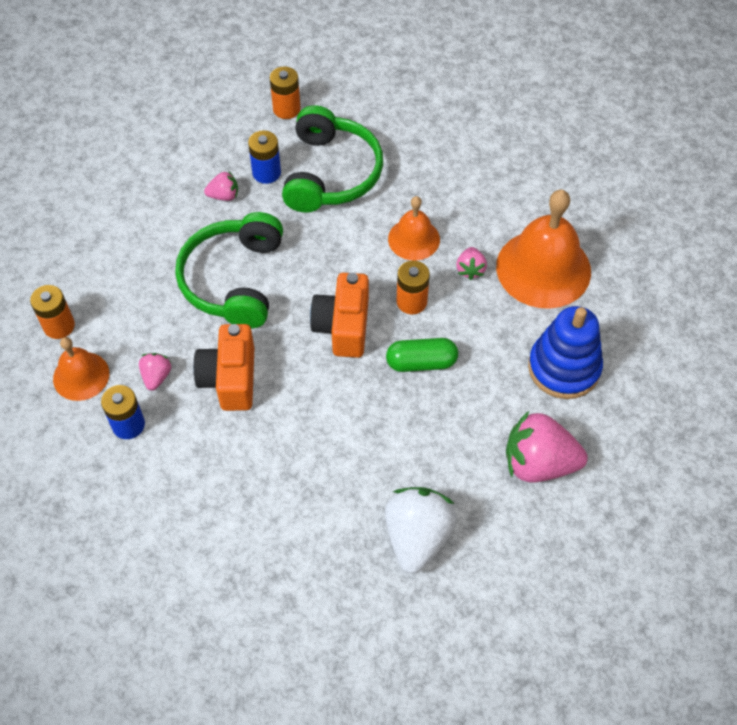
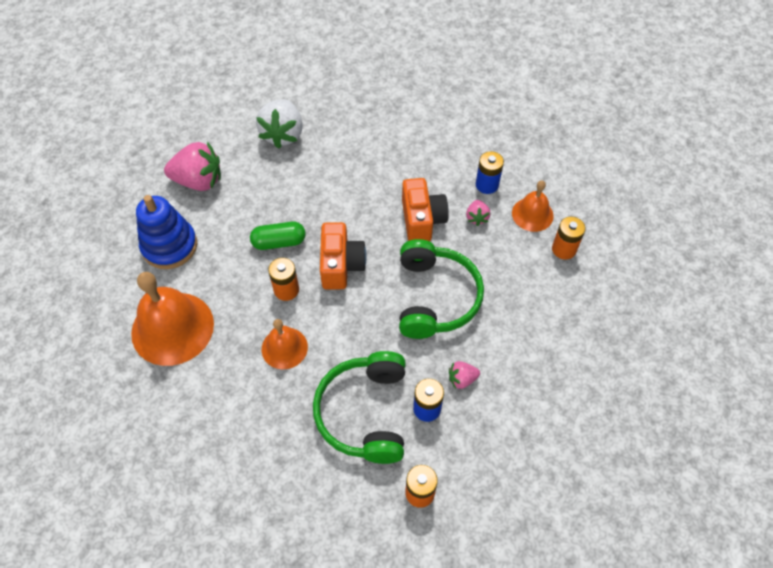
camera: 175 degrees right, 0 degrees up
(470, 270) = (236, 322): pink strawberry -> none

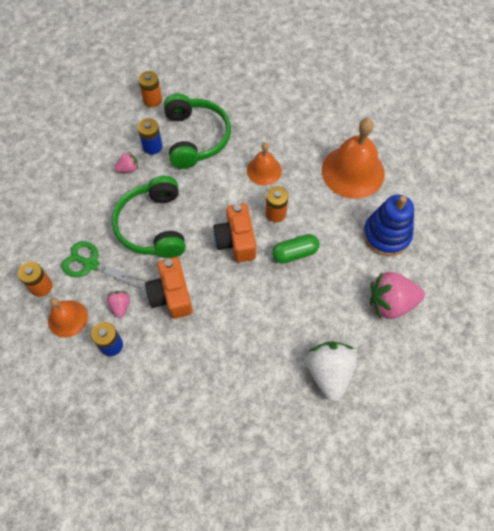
camera: 170 degrees right, 5 degrees up
(509, 264) = (91, 264): none -> green scissors

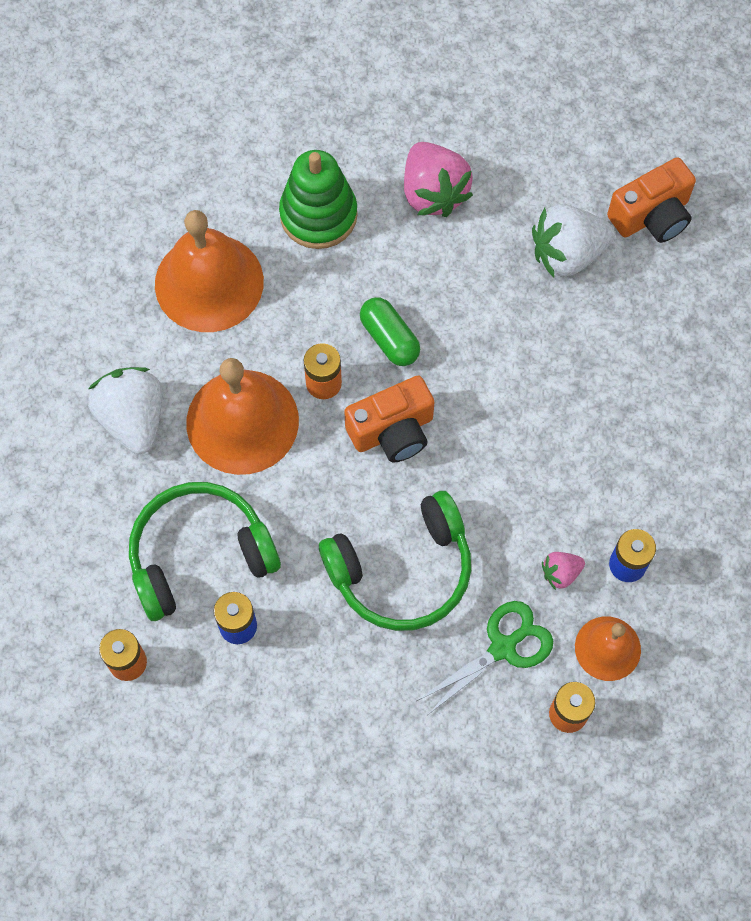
camera: 105 degrees left, 5 degrees up
(91, 264) = (503, 647): green scissors -> green scissors turned 135 degrees counterclockwise
(128, 168) = (297, 652): pink strawberry -> none
(171, 295) = (518, 501): orange camera -> orange camera (651, 216)
(264, 170) = (242, 421): orange bell -> orange bell, size x1.79
(280, 123) = (133, 419): none -> white strawberry
(386, 235) = (318, 215): blue stacking toy -> green stacking toy

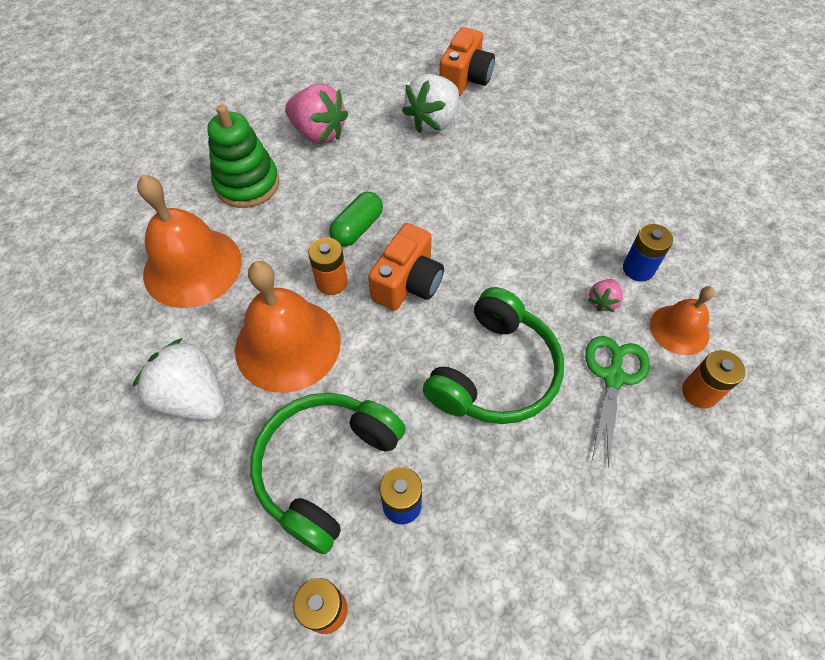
camera: 35 degrees left, 10 degrees down
(389, 338) = (357, 228): green capsule -> green capsule turned 75 degrees counterclockwise

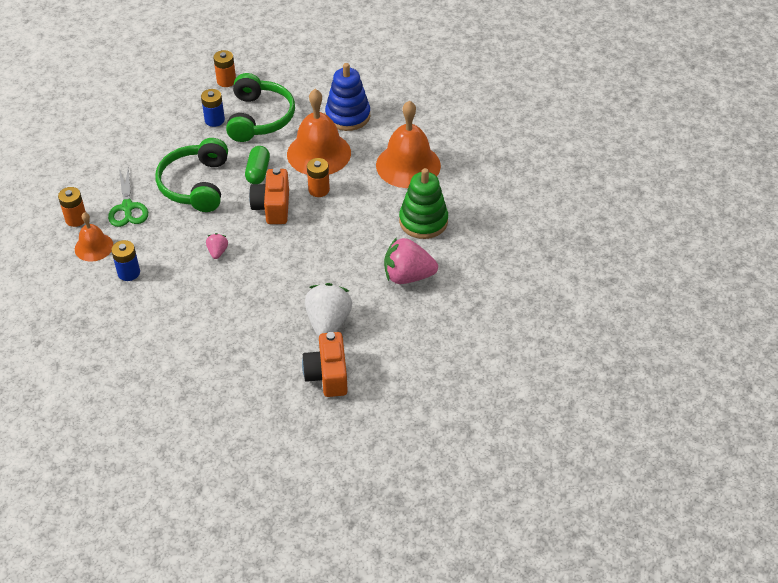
camera: 150 degrees right, 10 degrees down
(193, 397) = (347, 116): white strawberry -> blue stacking toy
(357, 228) = (327, 224): green capsule -> green capsule (258, 172)
(603, 301) = (146, 244): pink strawberry -> pink strawberry (217, 252)

